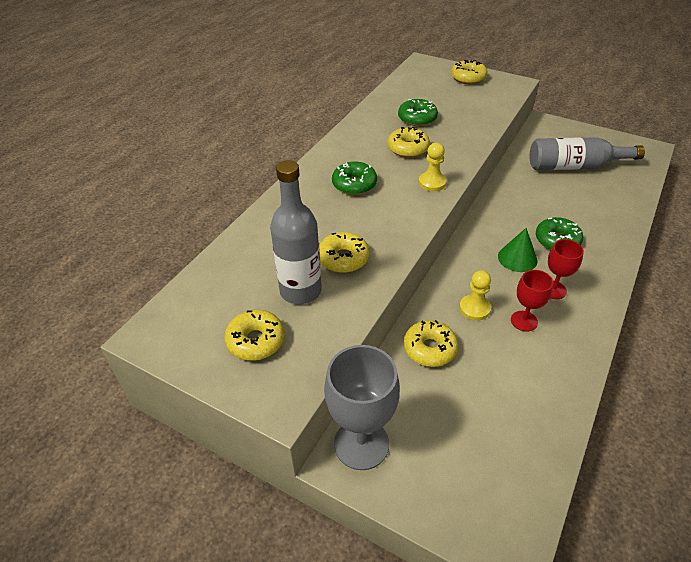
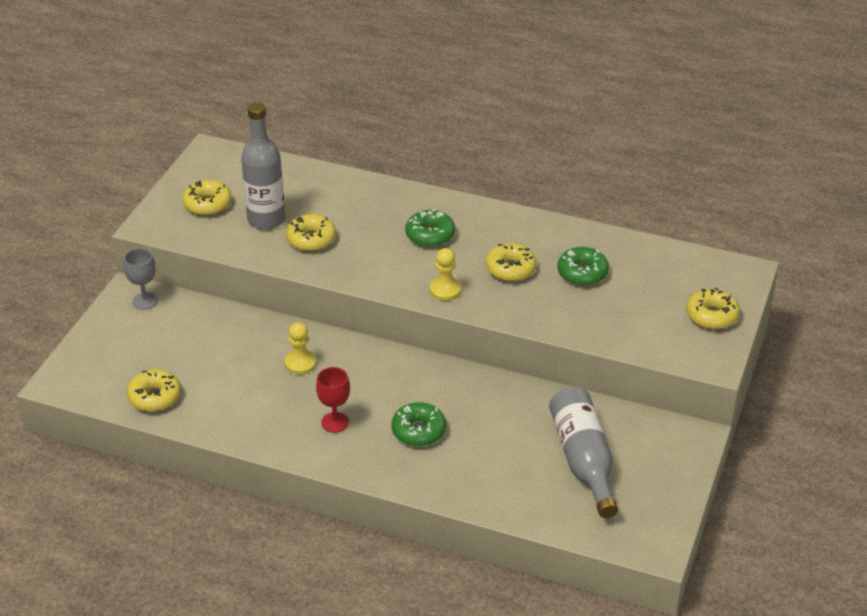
camera: 80 degrees right, 5 degrees down
(361, 444) = (145, 301): grey goblet -> grey goblet, size x0.57
(429, 349) = (245, 334): yellow donut -> yellow donut (154, 397)
(517, 258) = (382, 396): green cone -> none
(524, 321) = (287, 398): red goblet -> none

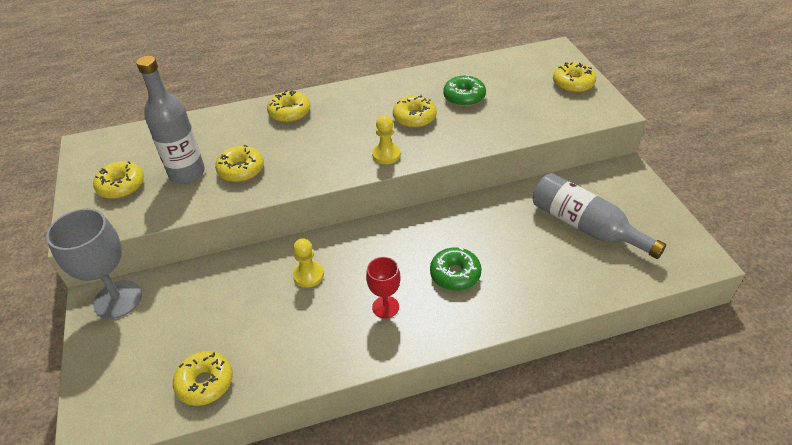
camera: 35 degrees left, 5 degrees up
(145, 301) = (118, 299): grey goblet -> grey goblet, size x1.77
(403, 206) = (289, 112): none -> yellow donut
(430, 235) = (331, 123): green donut -> none

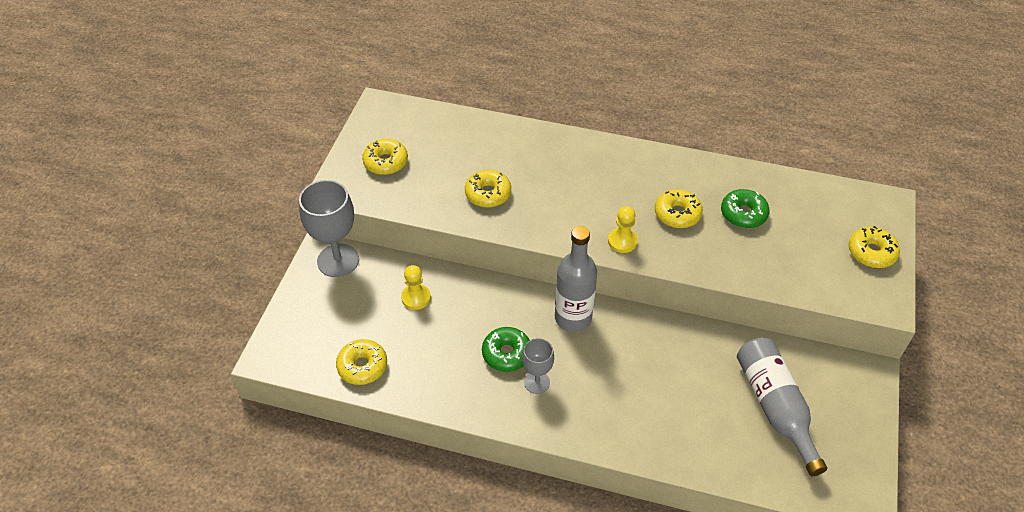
camera: 30 degrees right, 5 degrees up
(187, 173) = (442, 175): grey bottle -> grey bottle (573, 318)
(289, 112) = (566, 153): yellow donut -> none
(308, 275) = (493, 319): yellow pawn -> yellow pawn (416, 298)
(385, 307) = (537, 382): red goblet -> grey goblet
(455, 274) = (616, 386): green donut -> green donut (507, 354)

